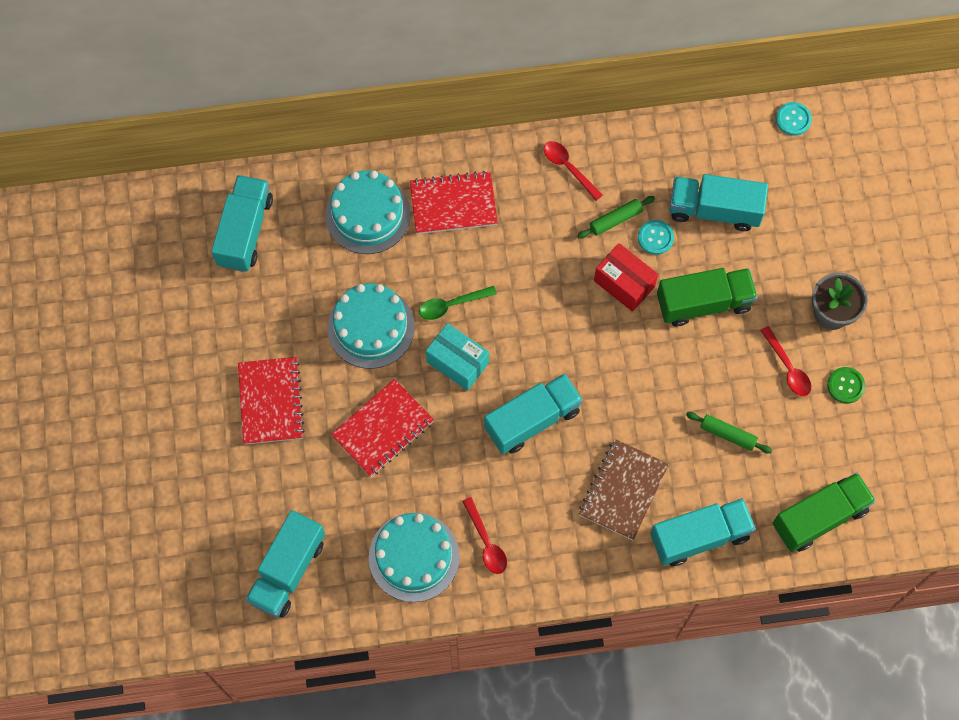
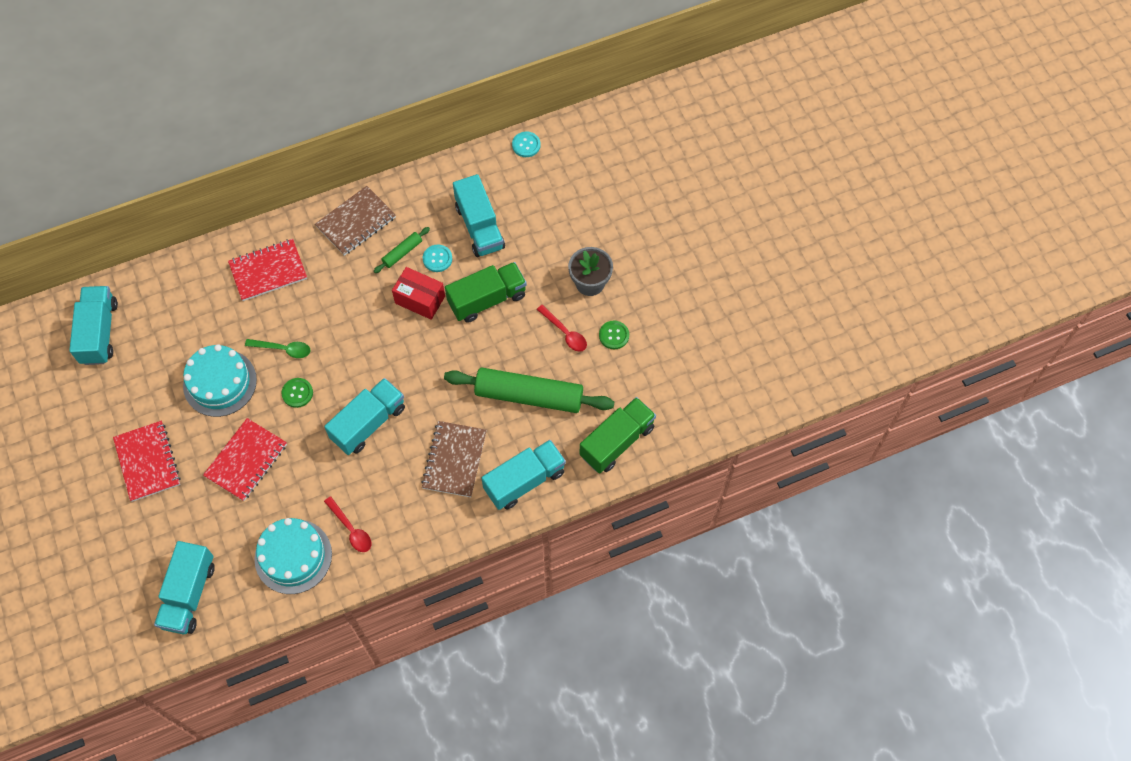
camera: 15 degrees left, 5 degrees down
(368, 214) = (199, 295): turquoise cake -> none
(451, 305) = (283, 349): green spoon -> green spoon turned 135 degrees counterclockwise
(457, 362) = (297, 393): turquoise box -> green button
(568, 168) = (356, 222): red spoon -> brown notebook
(714, 210) = (479, 227): turquoise truck -> turquoise truck turned 105 degrees counterclockwise
(727, 434) = (529, 395): green rolling pin -> green rolling pin, size x2.26

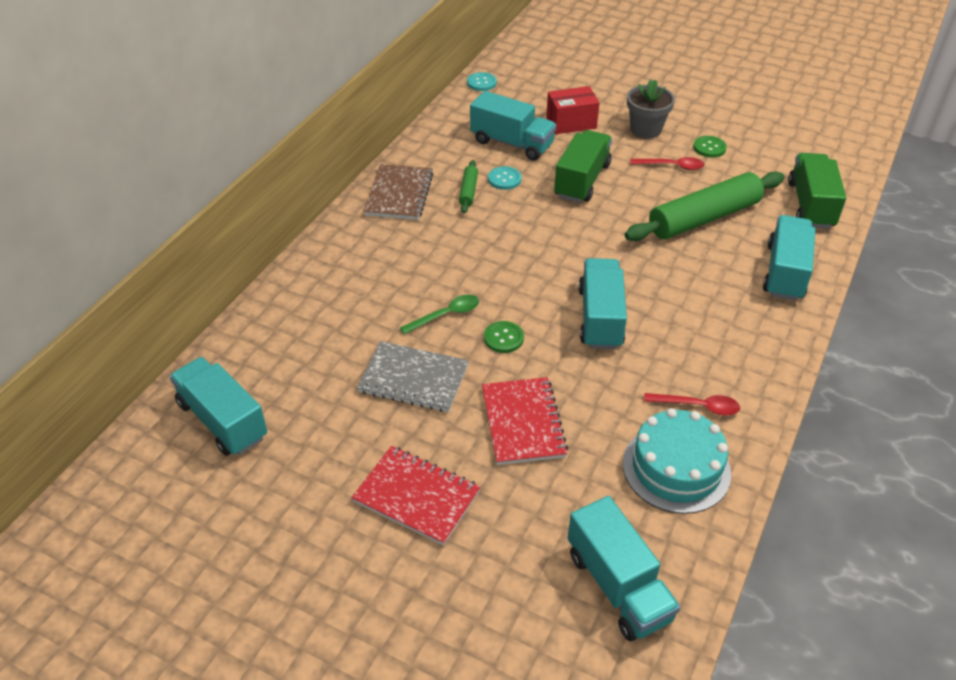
camera: 40 degrees left, 20 degrees down
(220, 383) = (413, 379): turquoise cake -> grey notebook
(268, 271) = (357, 269): red notebook -> none
(420, 300) = (526, 211): red box -> red box (571, 123)
(454, 460) = (710, 295): brown notebook -> none

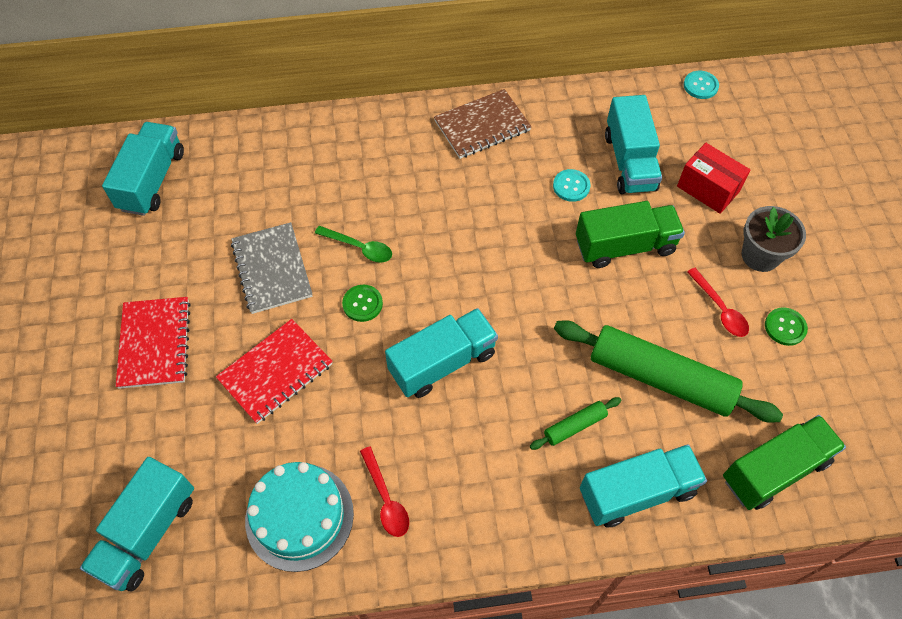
camera: 55 degrees right, 15 degrees up
(468, 191) = (530, 170): green rolling pin -> green rolling pin (575, 426)

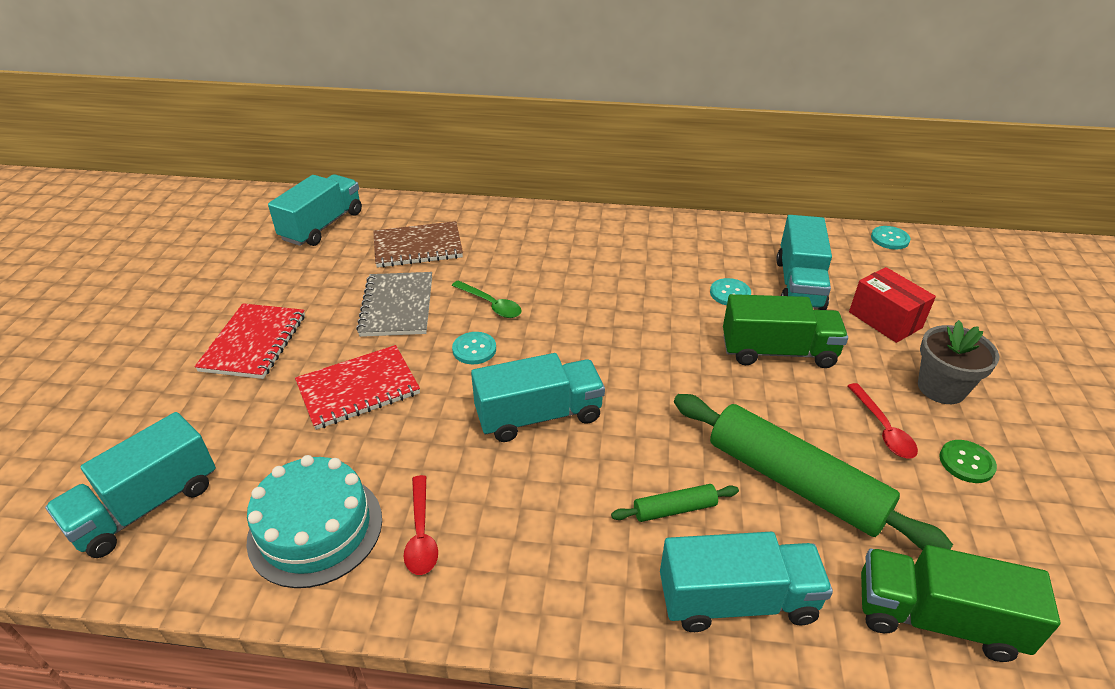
camera: 15 degrees right, 20 degrees down
(362, 304) = (474, 349): green button -> turquoise button
(482, 126) = (650, 235): brown notebook -> brown notebook (418, 247)
(774, 470) = (936, 619): green truck -> green truck turned 150 degrees counterclockwise

